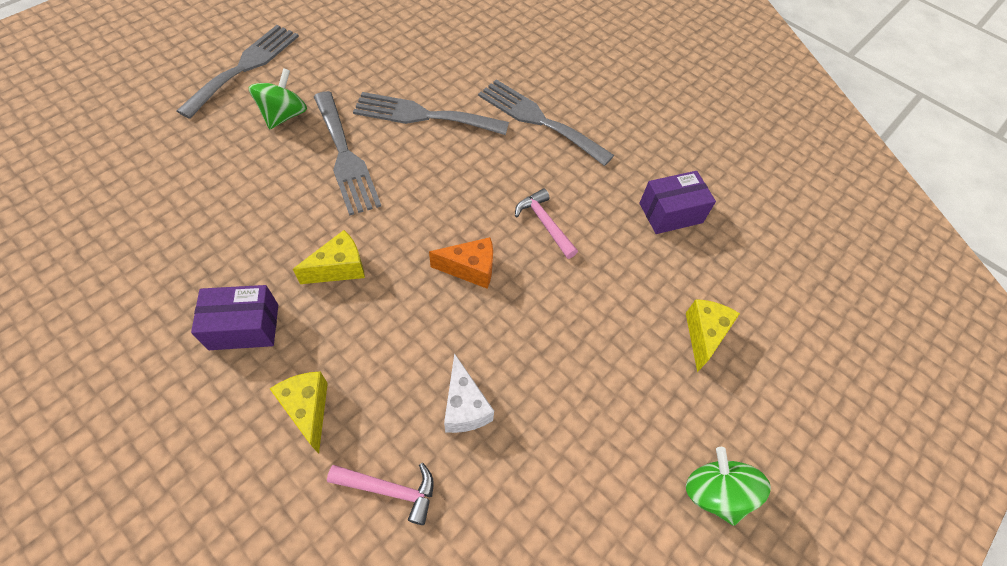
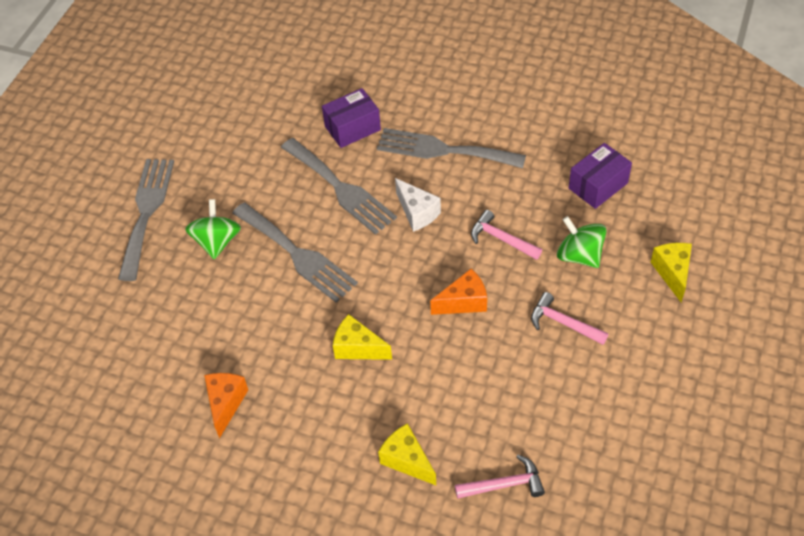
camera: 15 degrees left, 5 degrees down
(181, 266) = (226, 404): none -> orange cheese
(244, 327) = (313, 425): purple box -> purple box (352, 128)
(339, 268) = (358, 348): yellow cheese -> yellow cheese turned 105 degrees counterclockwise
(423, 115) = (340, 189): grey fork -> grey fork turned 120 degrees counterclockwise
(464, 406) = (523, 405): white cheese -> white cheese (417, 213)
(558, 336) = (563, 323): none -> pink hammer
(715, 492) = (734, 381): green spinning top -> green spinning top (579, 255)

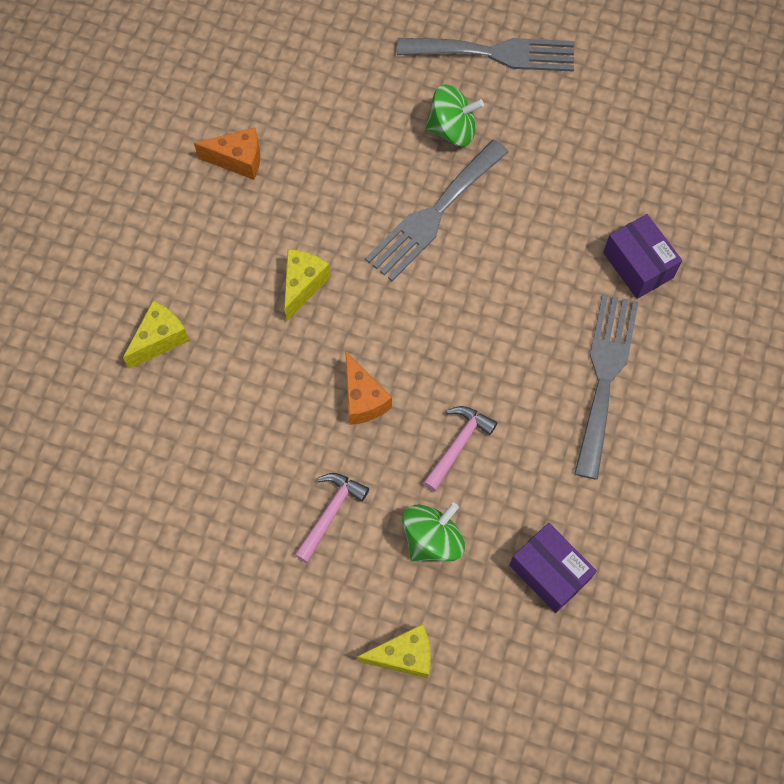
camera: 85 degrees right, 15 degrees up
(340, 189) = (535, 256): grey fork -> none
(417, 213) = (498, 345): white cheese -> none
(504, 485) = (124, 438): pink hammer -> none

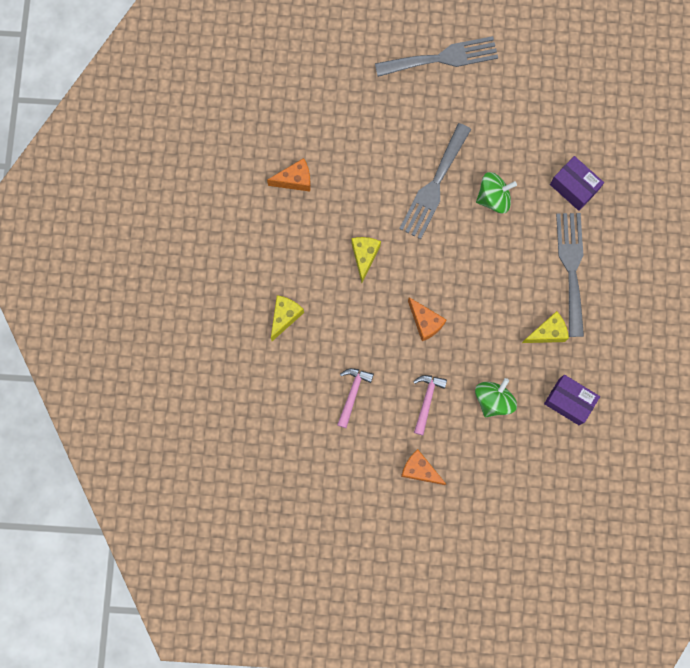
camera: 15 degrees left, 10 degrees up
(287, 615) = (419, 470): none -> orange cheese
(404, 656) = (496, 475): yellow cheese -> yellow cheese (547, 332)
(452, 129) = (429, 122): green spinning top -> green spinning top (493, 198)
(458, 445) = (492, 336): pink hammer -> pink hammer (352, 394)

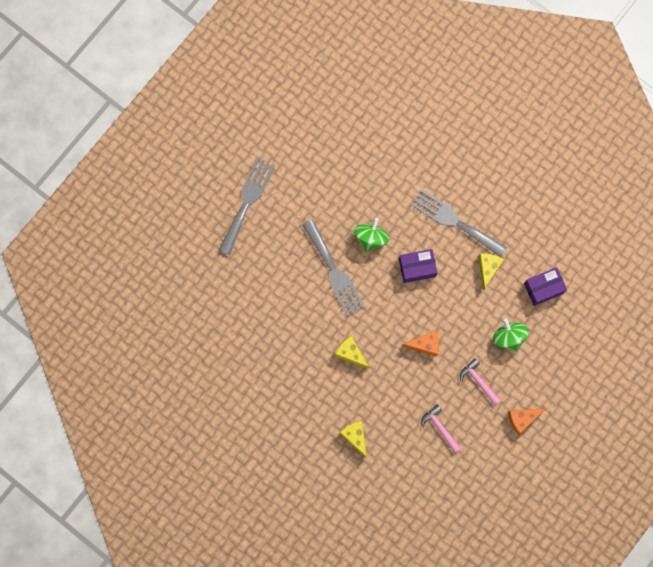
camera: 55 degrees left, 0 degrees up
(295, 180) = (263, 363): orange cheese -> none
(574, 187) = (401, 180): purple box -> purple box (417, 268)

